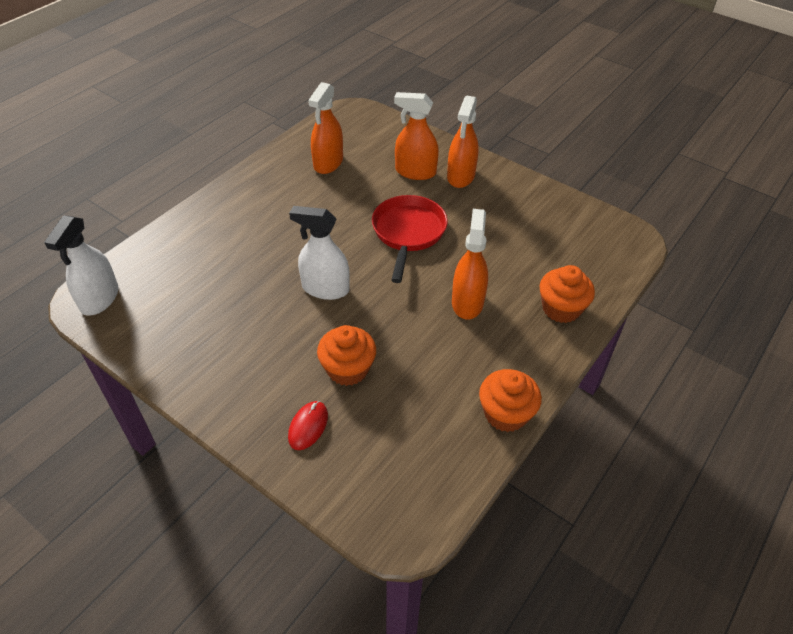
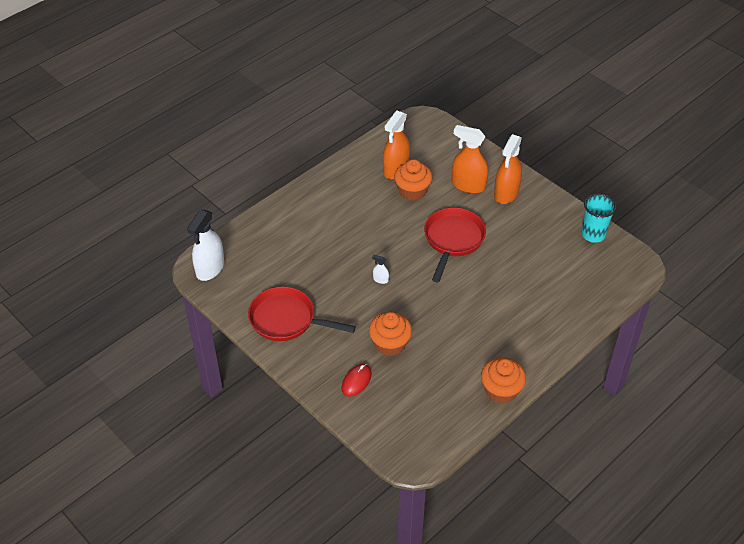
camera: 10 degrees right, 0 degrees up
(205, 353) = (287, 319): none -> red pan
(325, 288) = (380, 279): white spray bottle -> white spray bottle, size x0.43
(467, 302) = (489, 303): orange spray bottle -> none
(561, 308) = (562, 317): orange cupcake -> orange cupcake (412, 191)
(571, 210) = (593, 234): none -> turquoise cup

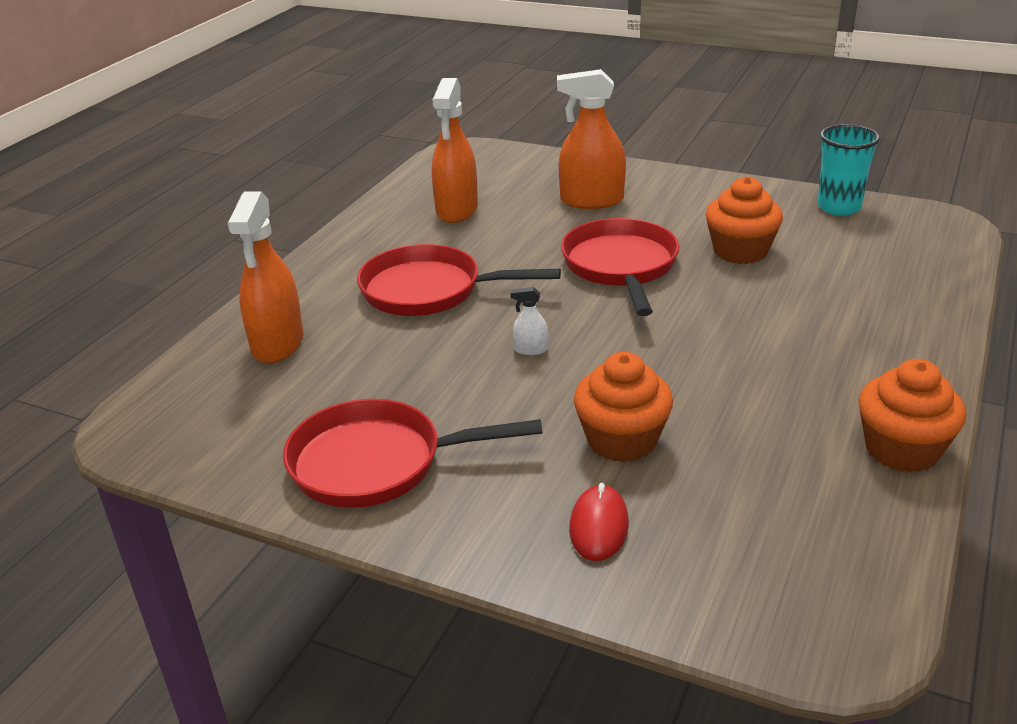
camera: 20 degrees left, 15 degrees down
(210, 268) = (161, 425): white spray bottle -> none
(354, 225) = (429, 290): none -> red pan
(412, 191) = (503, 227): orange cupcake -> orange cupcake (740, 251)
(506, 193) = (660, 195): orange spray bottle -> orange spray bottle (278, 344)

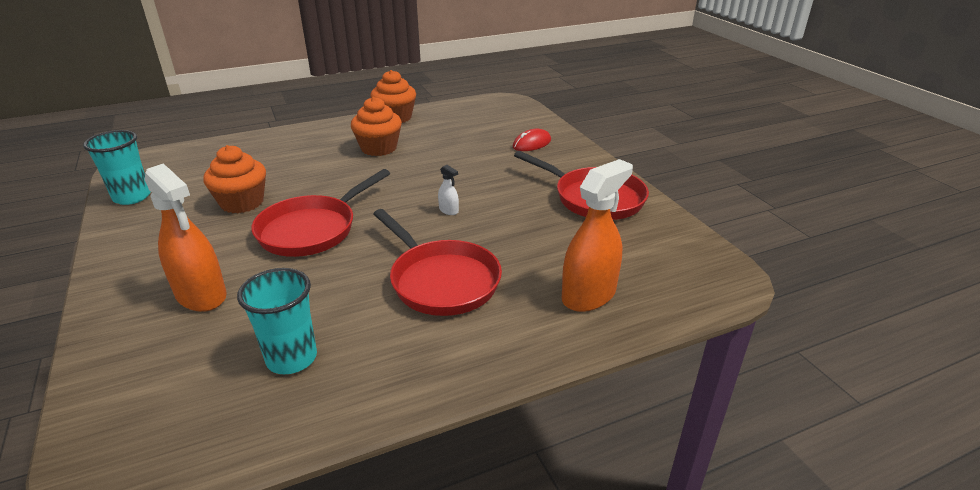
camera: 140 degrees left, 0 degrees up
(457, 210) = (292, 358): orange spray bottle -> turquoise cup
(622, 440) = (478, 159): orange cupcake -> orange cupcake (379, 148)

